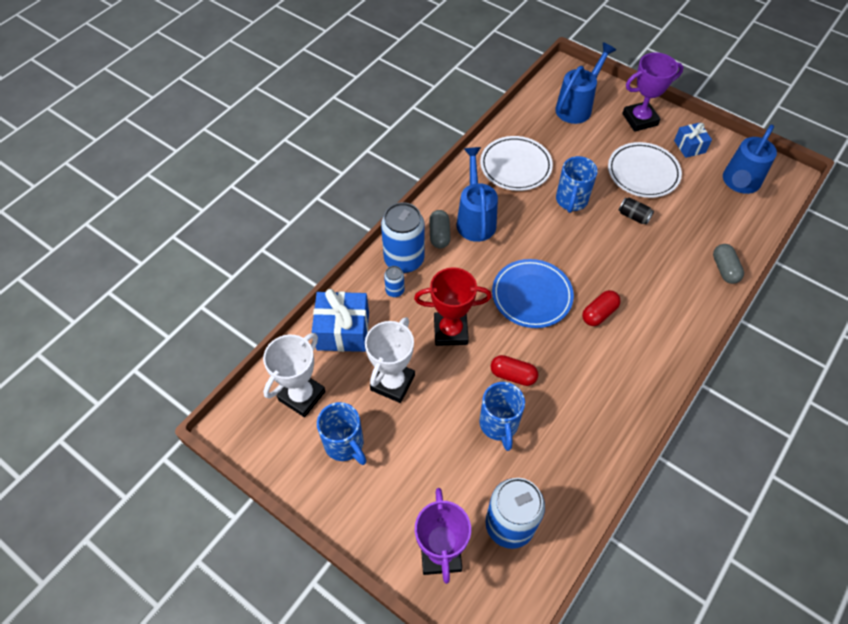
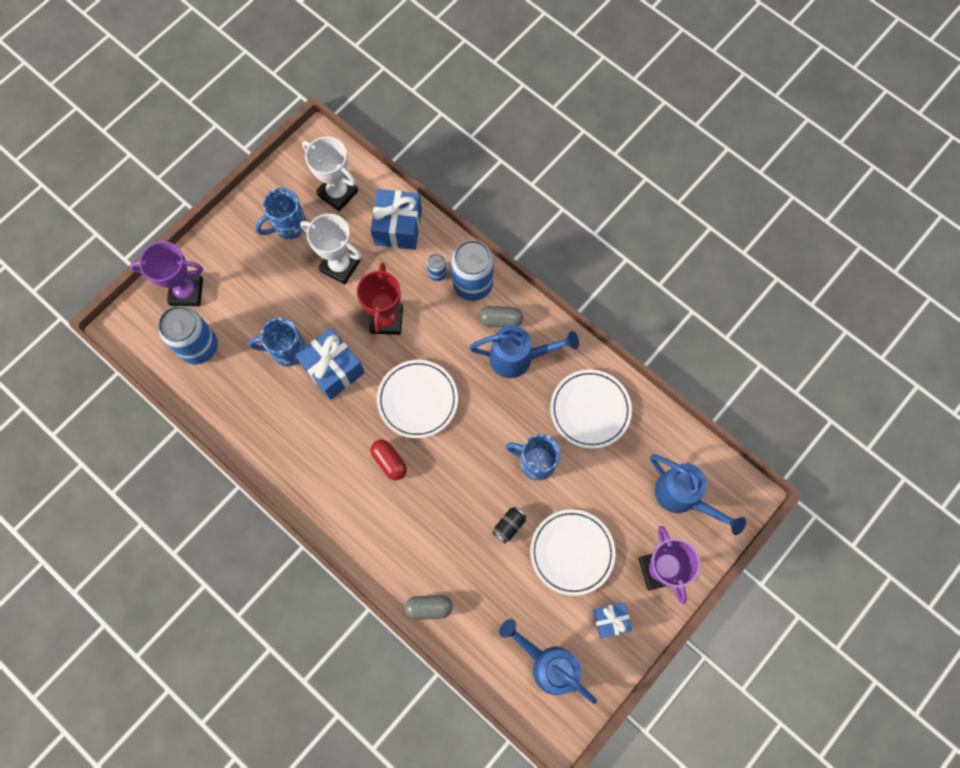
camera: 95 degrees right, 15 degrees up
(513, 375) = (333, 369): red capsule -> blue gift
(531, 295) = (417, 400): blue plate -> white plate

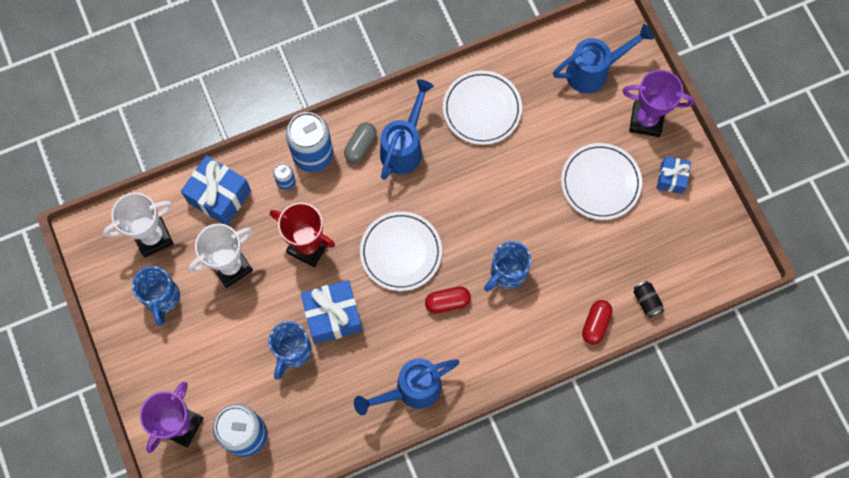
camera: 65 degrees left, 0 degrees up
(429, 607) = (595, 324): grey capsule -> red capsule
(509, 526) = (554, 224): black can -> black can (646, 301)
(536, 462) = (507, 176): blue mug -> blue mug (507, 273)
(548, 664) = (686, 246): blue watering can -> blue watering can (410, 390)

